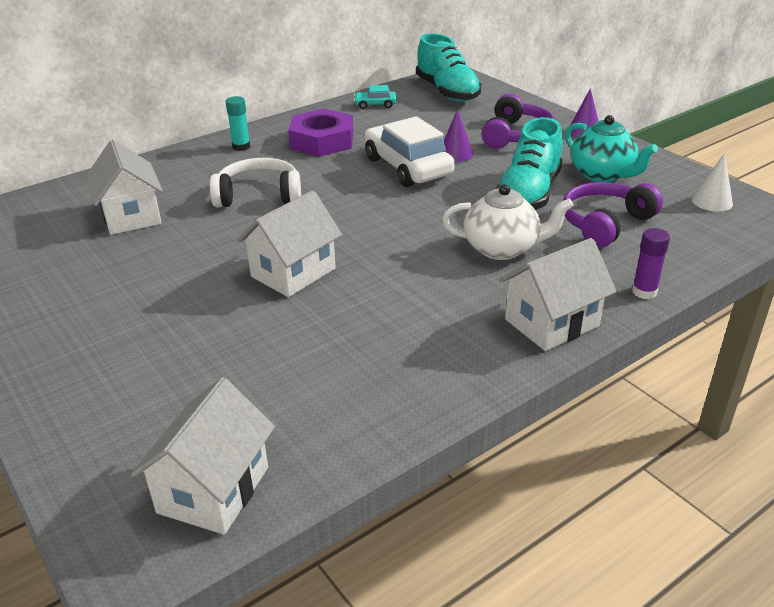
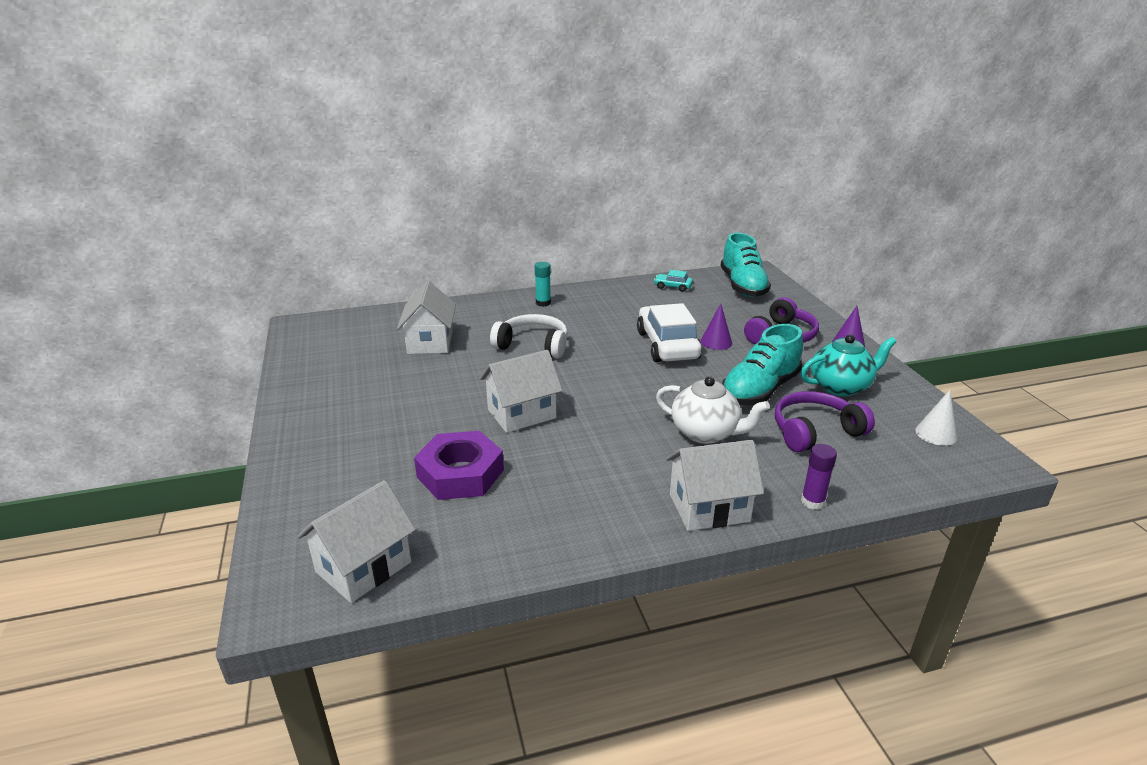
camera: 20 degrees right, 5 degrees down
(322, 141) = (610, 310): purple nut -> purple nut (460, 473)
(602, 175) = (841, 386): turquoise teapot -> turquoise teapot turned 90 degrees counterclockwise

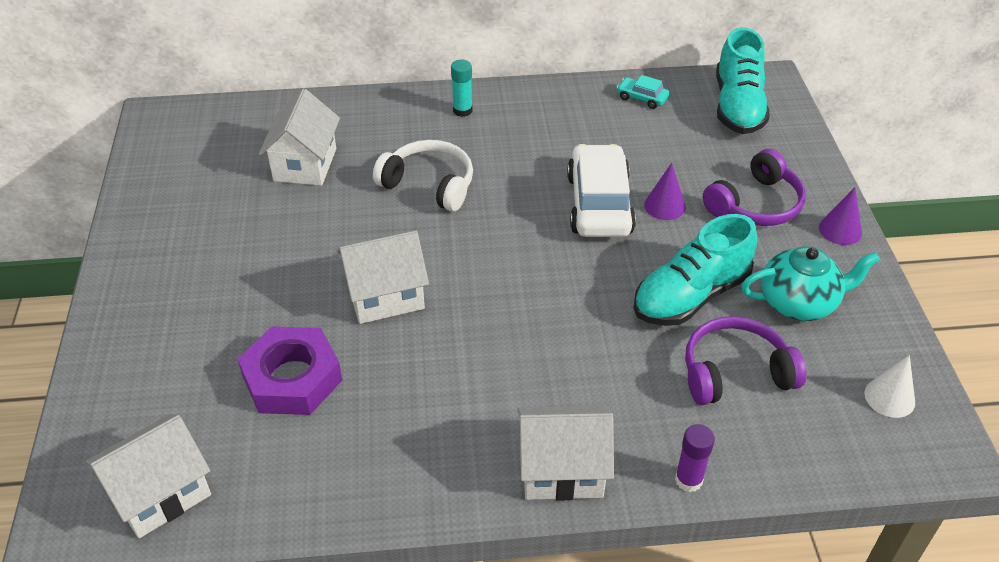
camera: 10 degrees right, 15 degrees up
(706, 433) = (597, 356): white teapot -> none

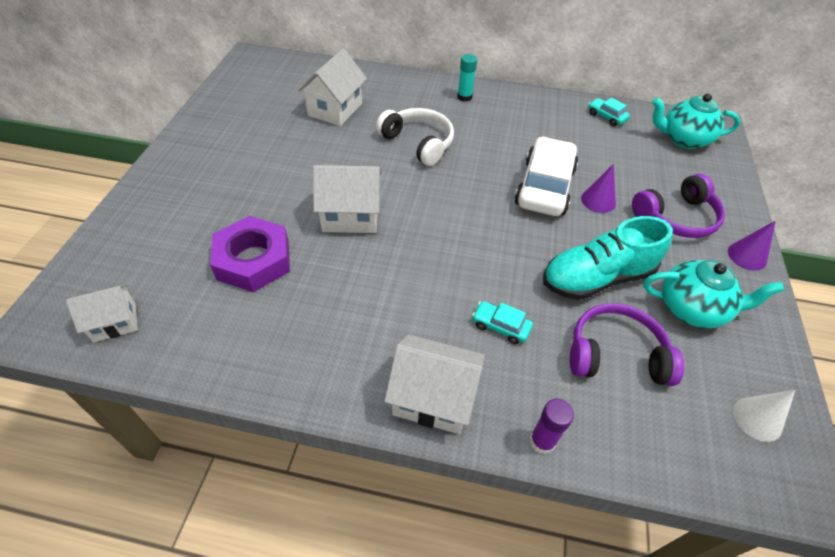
camera: 15 degrees right, 5 degrees up
(160, 494) = (115, 322): white house -> white house, size x0.65
(605, 376) = (500, 326): none -> turquoise car
(737, 107) = (683, 139): turquoise shoe -> turquoise teapot

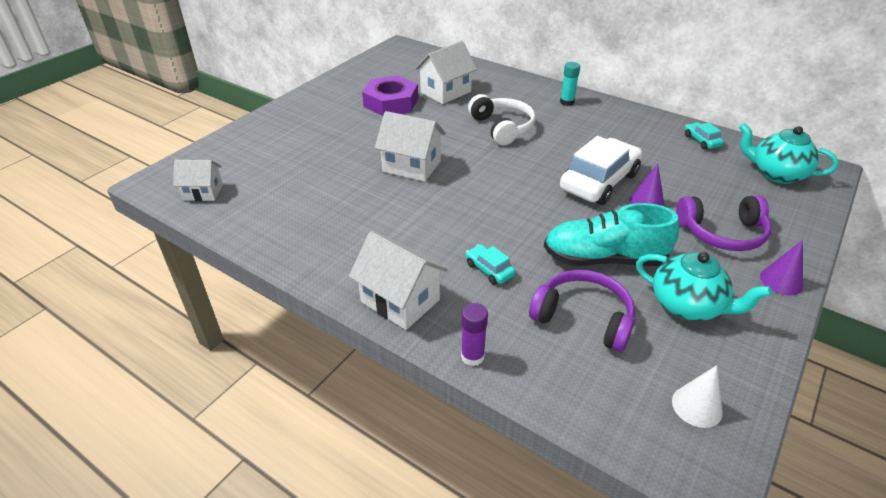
camera: 25 degrees right, 10 degrees down
(253, 260) = (319, 178): purple nut -> purple nut (391, 102)

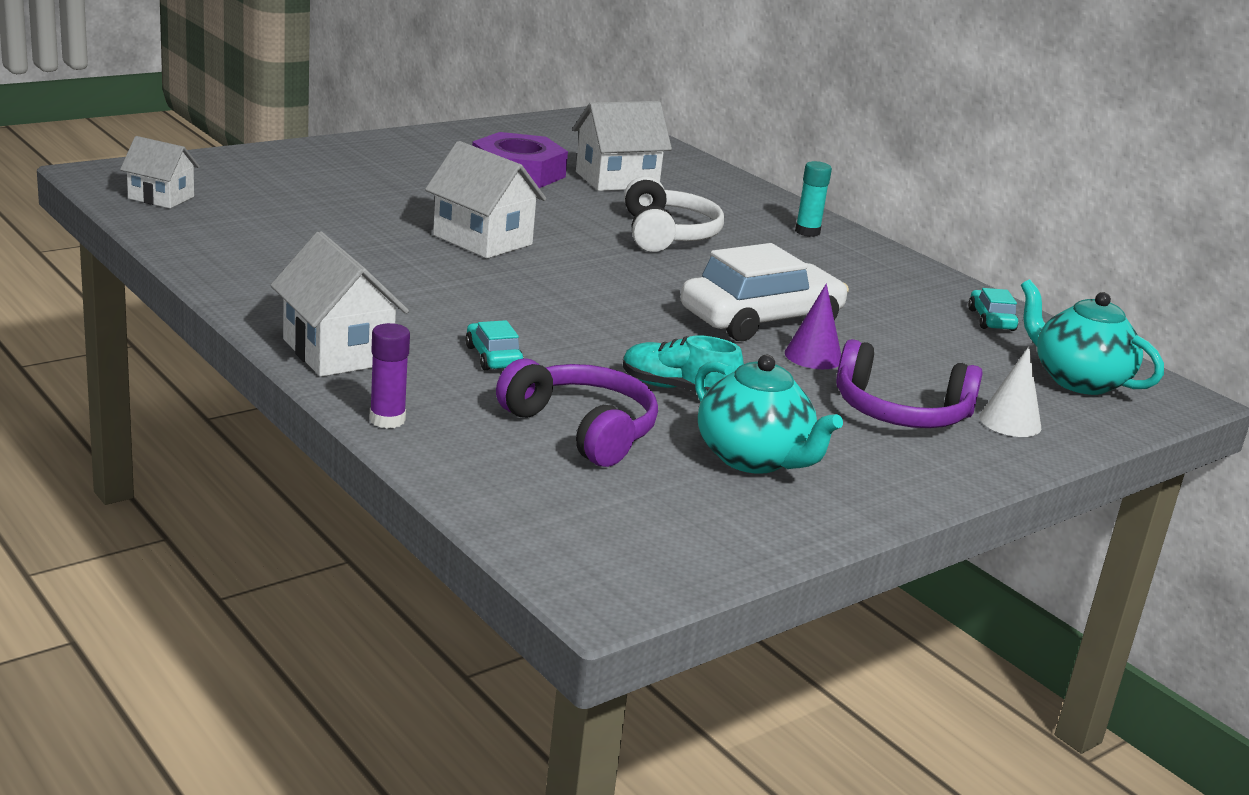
camera: 15 degrees right, 15 degrees down
(604, 259) = (677, 389): turquoise shoe -> turquoise shoe, size x0.61
(697, 406) = (656, 538): white cone -> white cone (1010, 422)
(781, 281) = (936, 475): purple cone -> none

